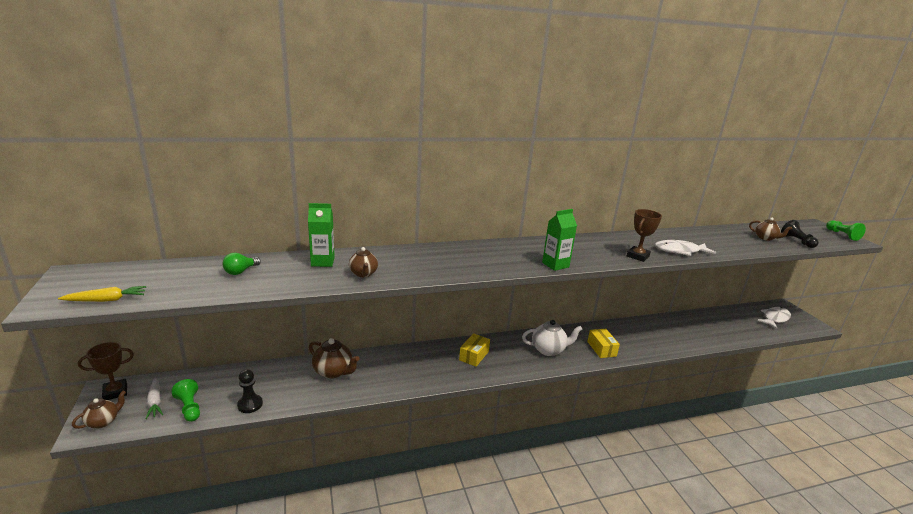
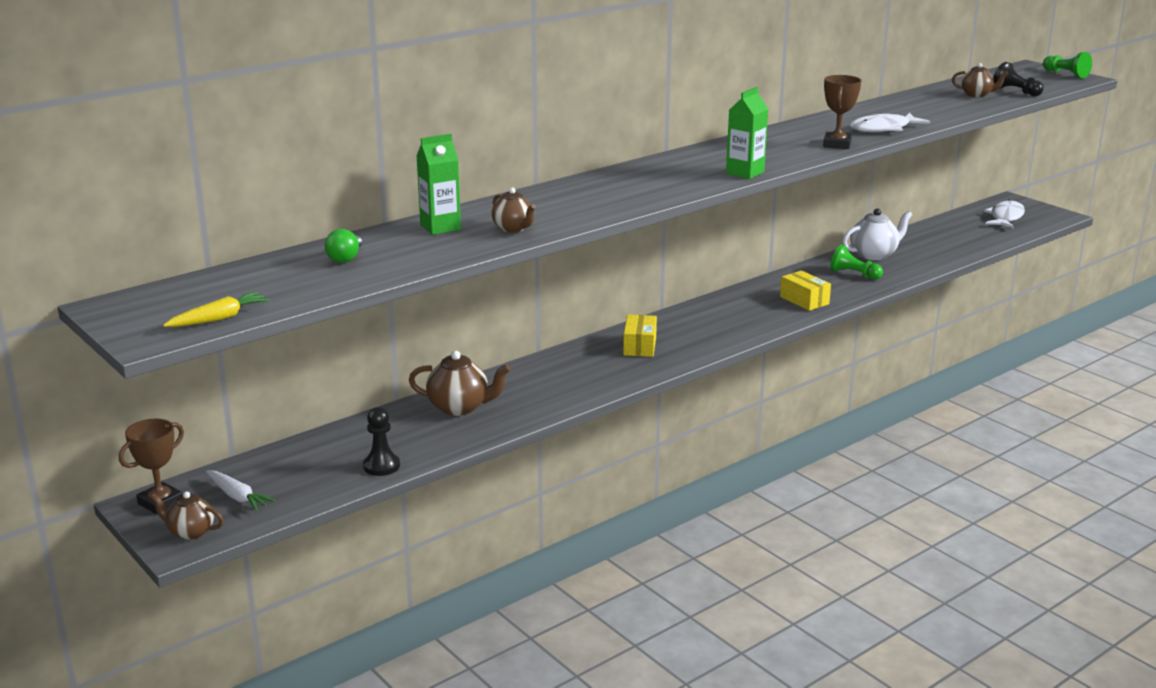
camera: 20 degrees left, 0 degrees up
(103, 421) = (190, 532): brown teapot -> brown teapot turned 90 degrees counterclockwise
(189, 408) = (297, 490): green pawn -> green pawn (854, 274)
(549, 350) = (736, 317): white teapot -> white teapot (874, 255)

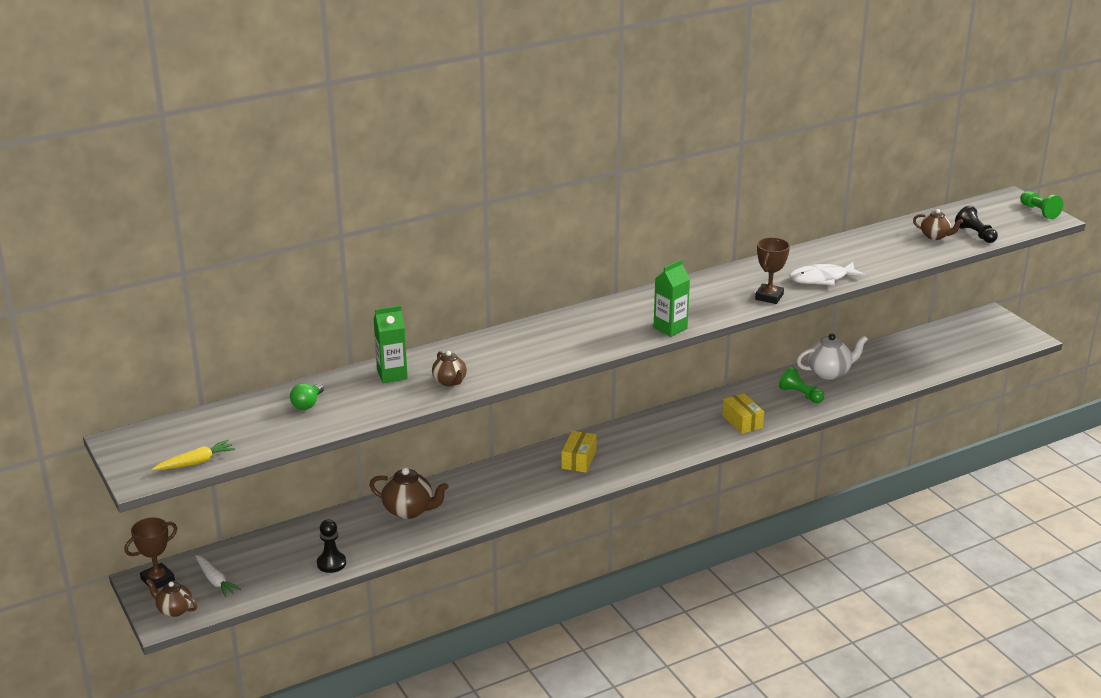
camera: 10 degrees right, 5 degrees up
(1005, 217) = (976, 336): white fish -> none

